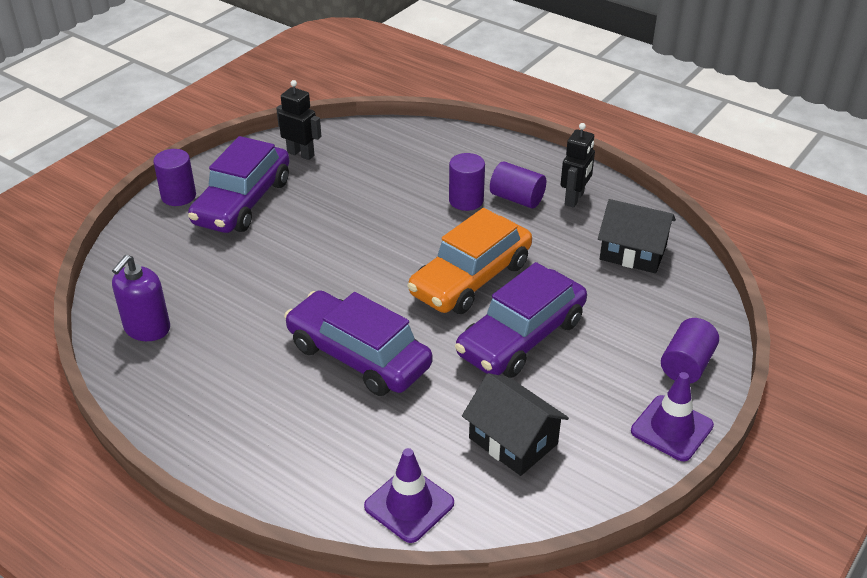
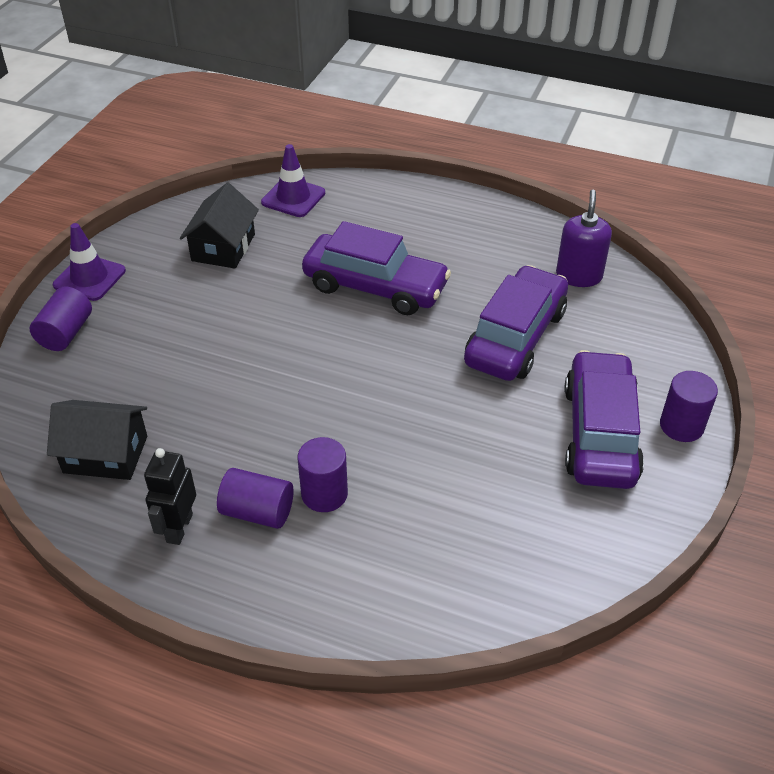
camera: 165 degrees right, 5 degrees up
(301, 154) = (582, 532): black robot -> none
(470, 278) = (291, 383): orange car -> none
(513, 441) = (223, 247): black house -> black house turned 75 degrees clockwise
(521, 337) = (228, 330): purple car -> purple car (515, 337)

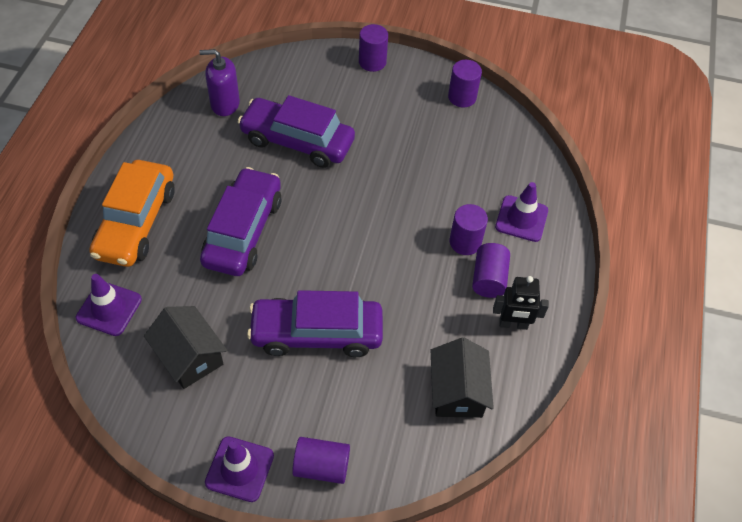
camera: 100 degrees left, 10 degrees up
(223, 247) = (189, 356): black house -> black house turned 45 degrees clockwise
(356, 571) = (521, 219): none -> purple traffic cone
(398, 211) = (136, 222): none -> orange car
(600, 433) = (385, 100): purple car -> purple car (316, 333)
(615, 532) = (462, 97): none -> purple cylinder

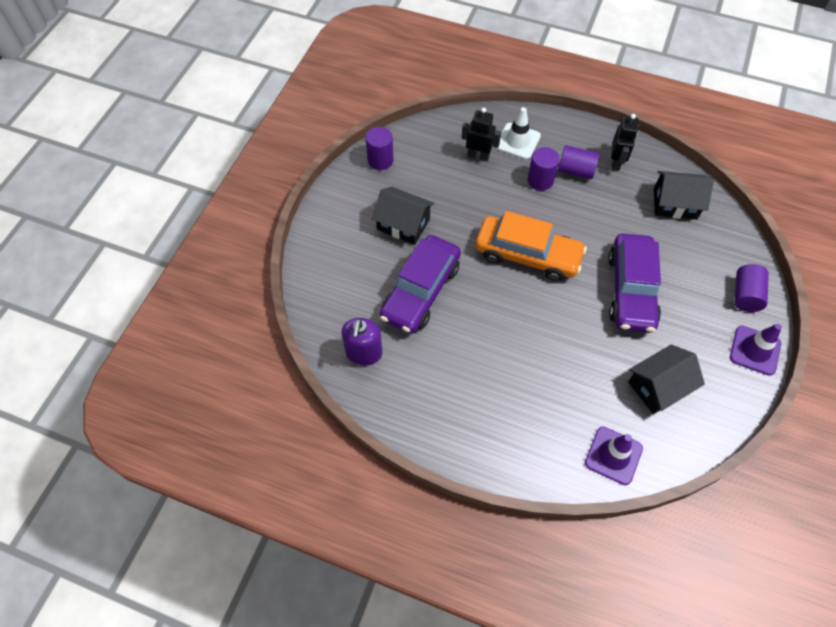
camera: 80 degrees left, 5 degrees up
(136, 222) = (514, 435): orange car -> orange car (527, 255)
(243, 231) = (526, 341): purple car -> none
(372, 62) = (324, 222): purple cylinder -> none
(379, 122) = (403, 224): none -> black house
(488, 181) = (478, 156): none -> black robot
(521, 219) = (517, 141): purple traffic cone -> white traffic cone

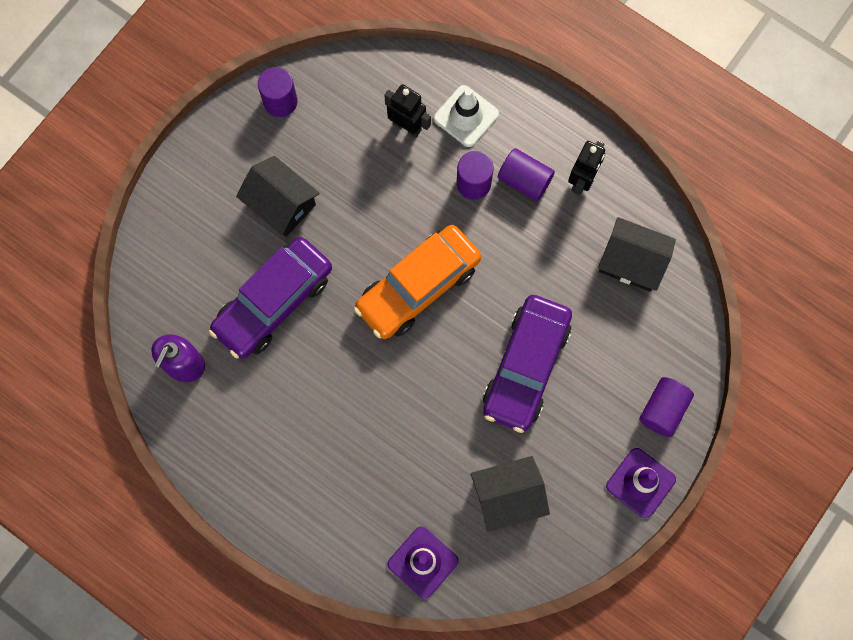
camera: 15 degrees right, 15 degrees up
(527, 255) = (418, 287): orange car -> orange car turned 105 degrees clockwise

